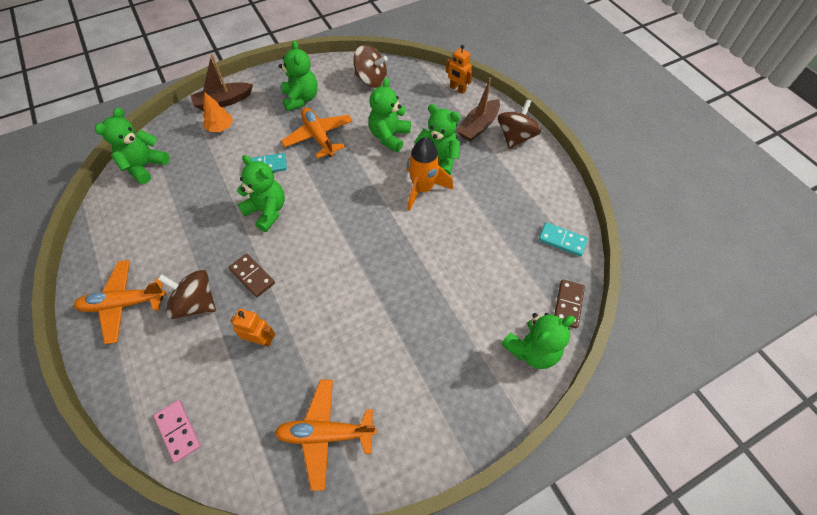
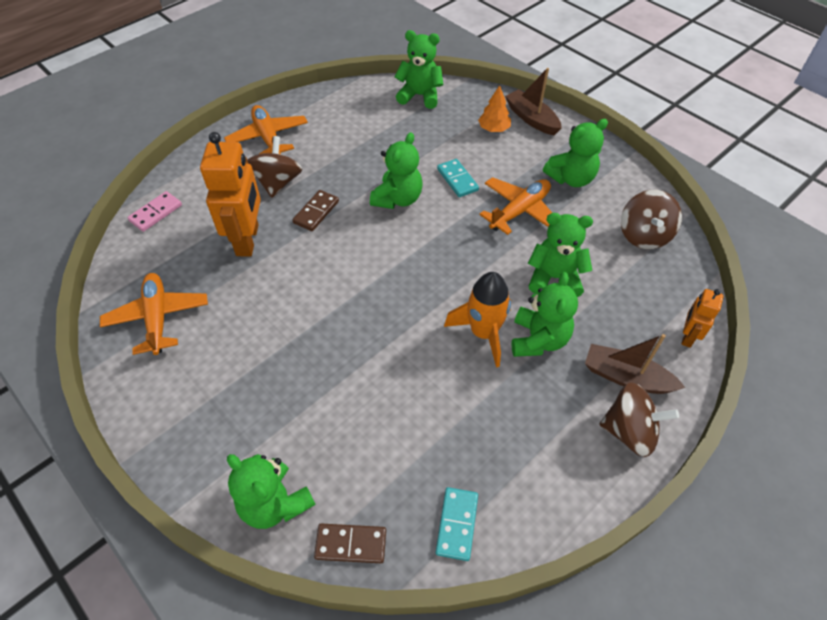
camera: 75 degrees right, 5 degrees down
(260, 340) = (248, 240): orange robot -> orange robot, size x1.92

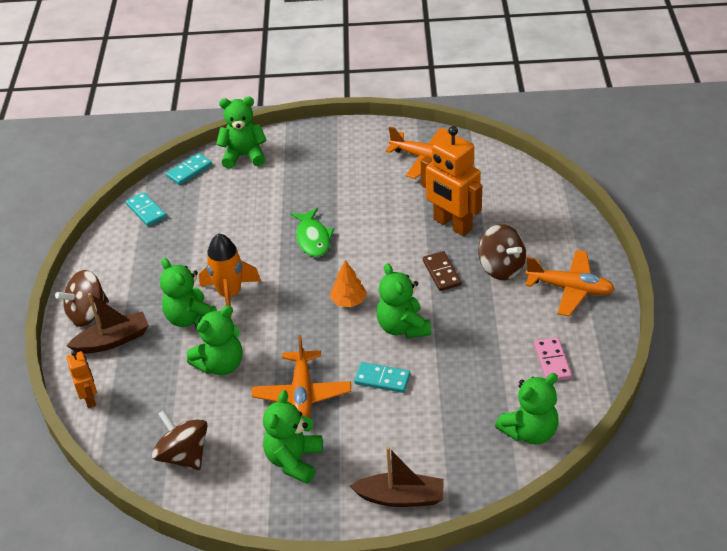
camera: 135 degrees right, 10 degrees down
(156, 213) = (535, 191): pink domino -> pink domino (552, 361)
(351, 544) = (189, 171): brown domino -> turquoise domino
(354, 325) = (313, 238): none -> green fish
(493, 129) = (418, 454): orange tree -> orange tree (348, 301)

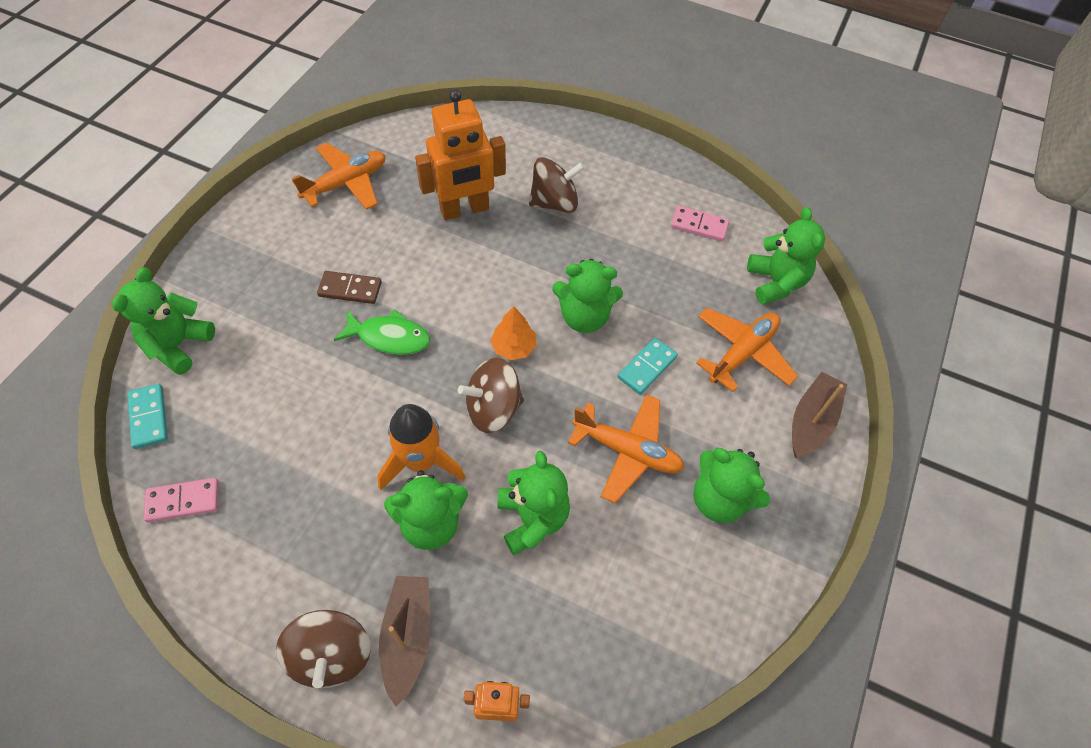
camera: 70 degrees left, 15 degrees up
(146, 211) = (183, 501): turquoise domino -> pink domino
(184, 455) = (656, 618): brown spinning top -> brown spinning top (493, 409)
(441, 273) = (528, 250): brown domino -> brown domino (350, 289)
(570, 289) = (616, 169): orange plane -> orange plane (742, 353)

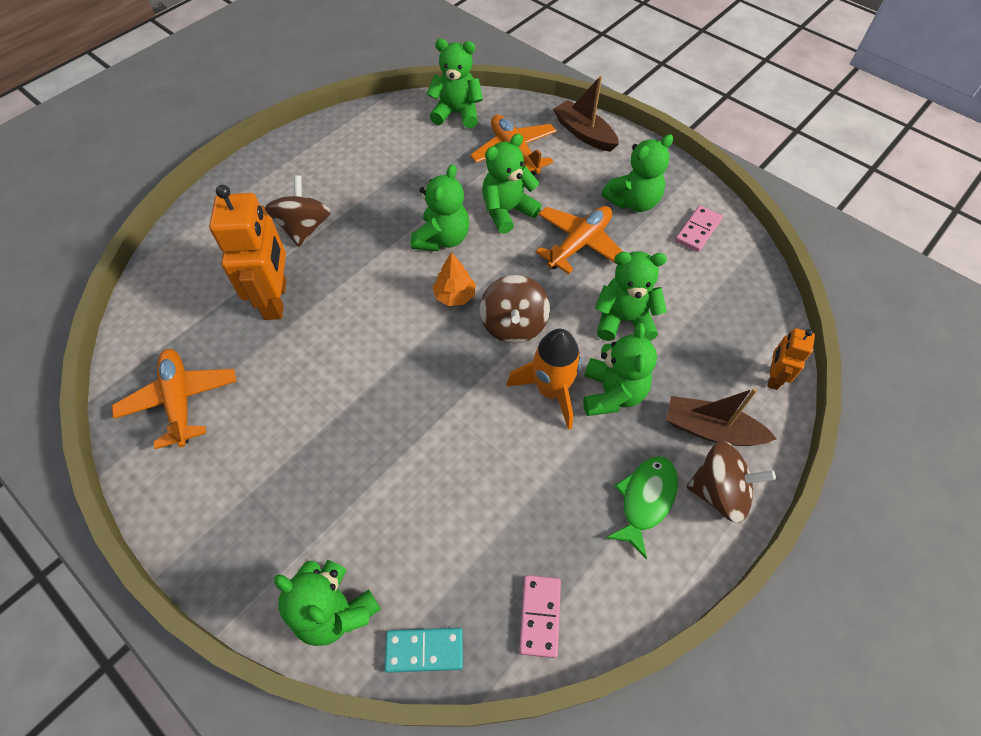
camera: 70 degrees left, 0 degrees up
(350, 289) = (331, 419): brown domino -> none
(389, 337) = (406, 393): green fish -> green fish (645, 500)
(647, 367) = (507, 211): turquoise domino -> green teddy bear
(699, 225) = (380, 140): pink domino -> pink domino (698, 230)

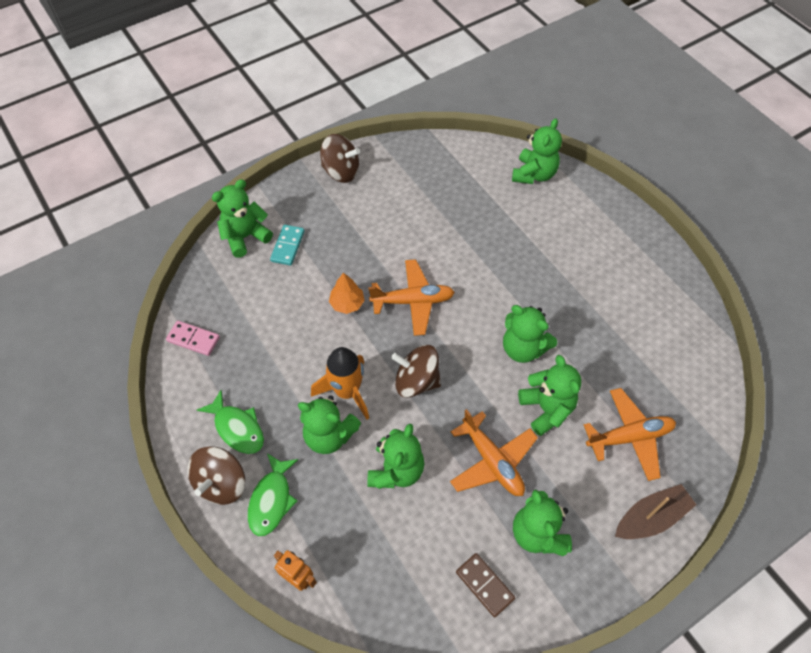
camera: 105 degrees right, 0 degrees up
(180, 401) = (413, 172): orange plane -> orange plane (413, 301)
(276, 299) = (485, 227): orange robot -> none
(304, 228) = (556, 251): brown spinning top -> brown spinning top (341, 172)
(424, 650) = (203, 276): turquoise domino -> turquoise domino (287, 246)
(454, 296) = (458, 345): orange tree -> orange tree (347, 303)
(457, 113) = (696, 396): green teddy bear -> green teddy bear (534, 174)
(698, 230) = (484, 585): pink domino -> brown domino
(711, 429) = (271, 500): brown boat -> green fish

